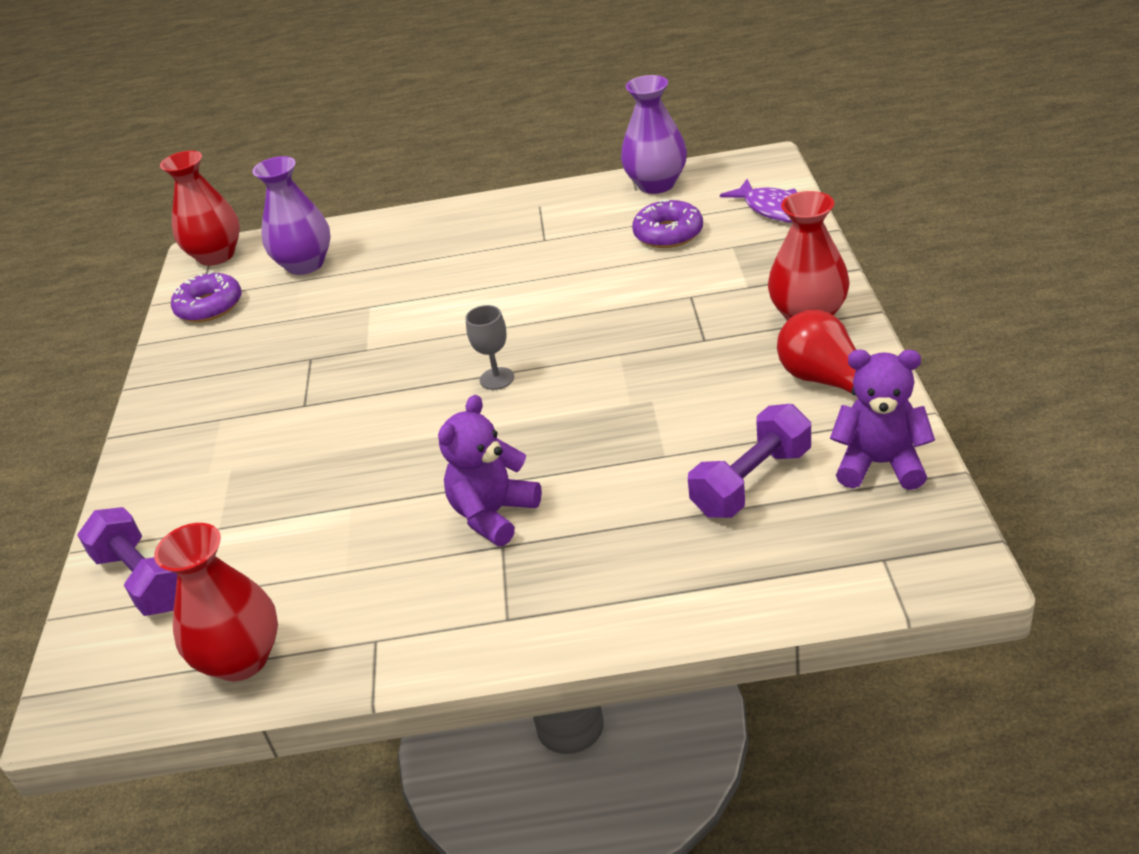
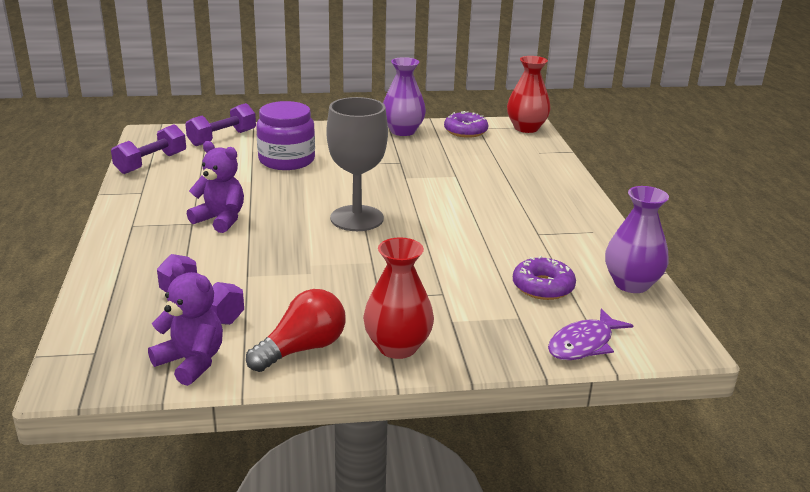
camera: 80 degrees right, 10 degrees down
(242, 659) = (151, 163): red vase -> purple dumbbell
(273, 478) = (286, 160): none -> purple jar
(305, 264) = (511, 154): purple vase -> purple vase (403, 131)
(497, 378) = (357, 218): grey goblet -> grey goblet, size x2.22
(880, 464) = (191, 362): purple teddy bear -> purple teddy bear turned 60 degrees counterclockwise

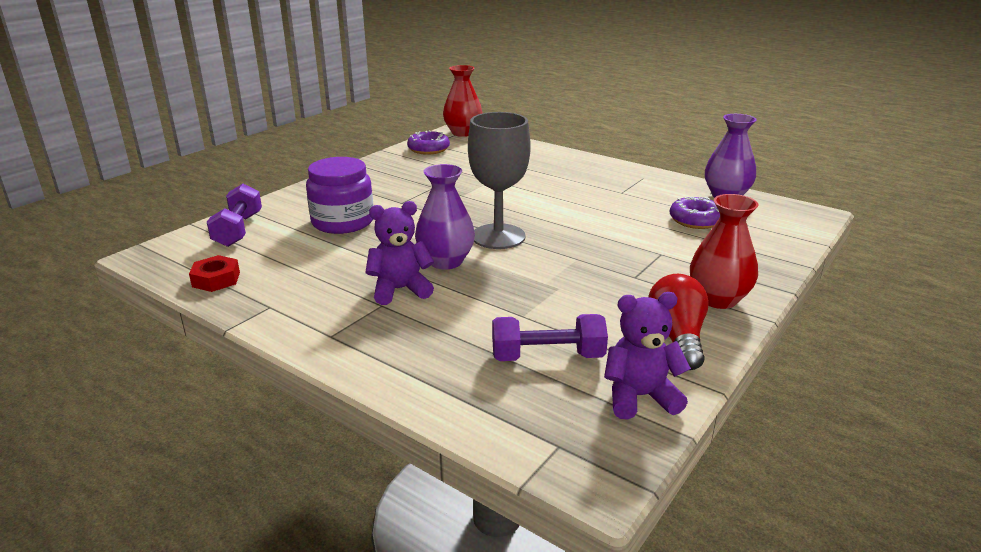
camera: 45 degrees left, 0 degrees up
(151, 163) = (216, 279): purple dumbbell -> red nut
(403, 131) = (384, 165): purple vase -> purple vase (446, 261)
(584, 344) = (783, 239): purple fish -> none

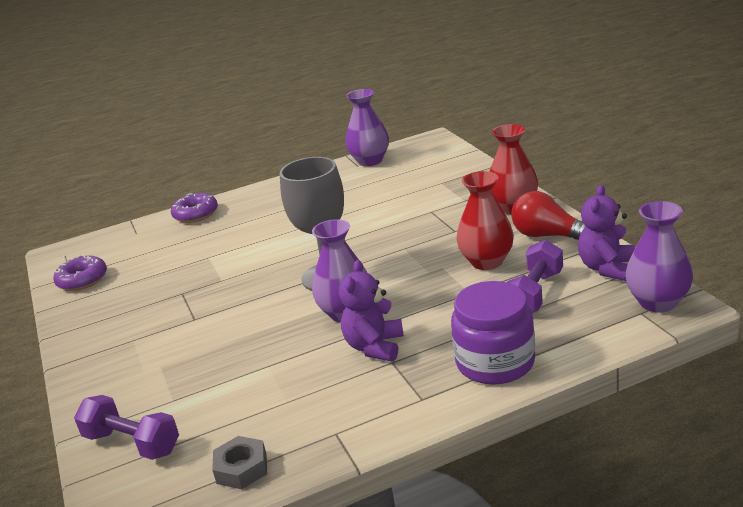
camera: 55 degrees left, 0 degrees up
(216, 279) = (241, 468): red nut -> grey nut
(343, 222) = (198, 363): purple jar -> purple jar (495, 362)
(463, 133) = (69, 251): red vase -> red vase (487, 262)
(590, 455) = (658, 302): none -> purple vase
(695, 220) = (395, 183): purple donut -> purple donut (196, 214)

